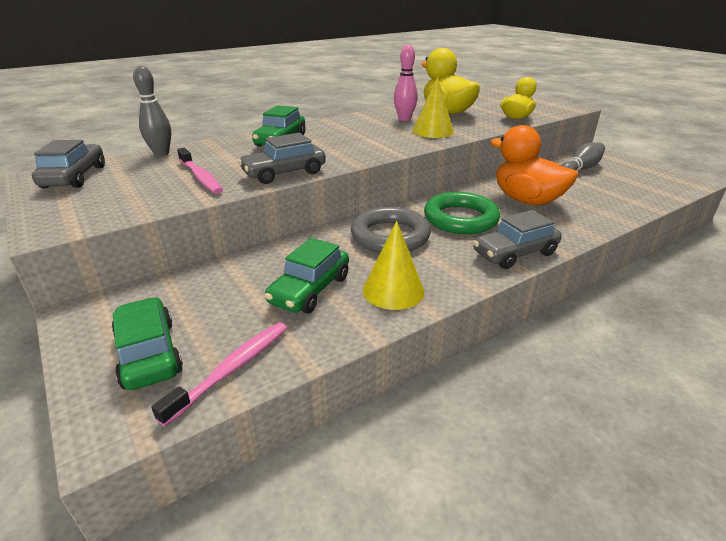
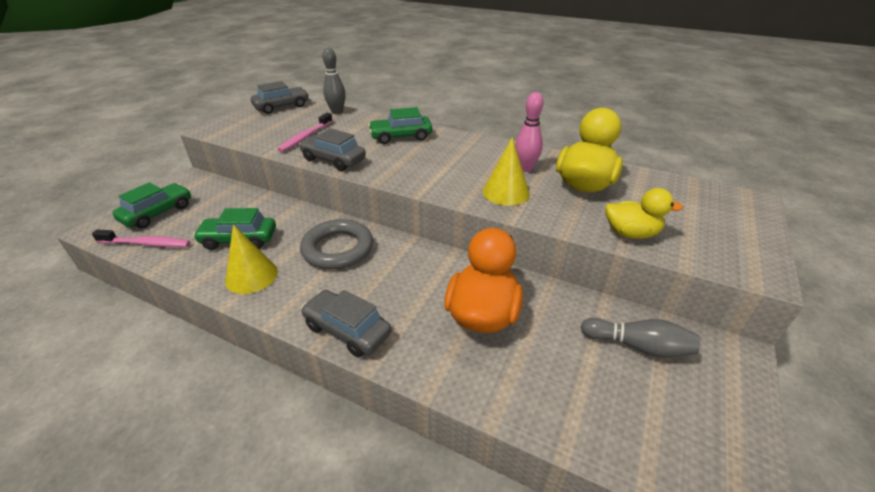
camera: 60 degrees right, 5 degrees up
(460, 218) = (399, 278): green ring -> none

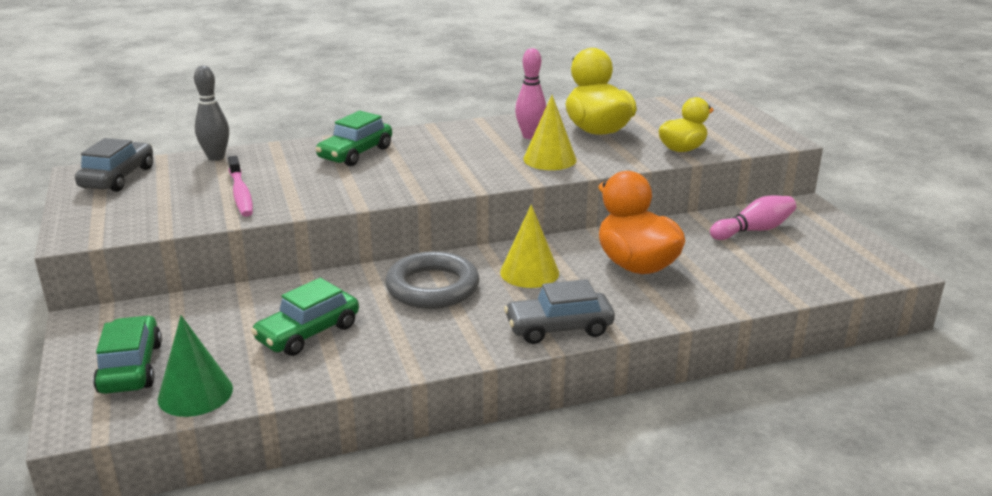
camera: 45 degrees left, 10 degrees down
(147, 244) = (195, 393): pink toothbrush -> green cone
(251, 276) = (392, 347): yellow cone -> yellow cone (529, 272)
(333, 160) = (330, 199): grey car -> none
(638, 346) = (753, 230): grey bowling pin -> pink bowling pin

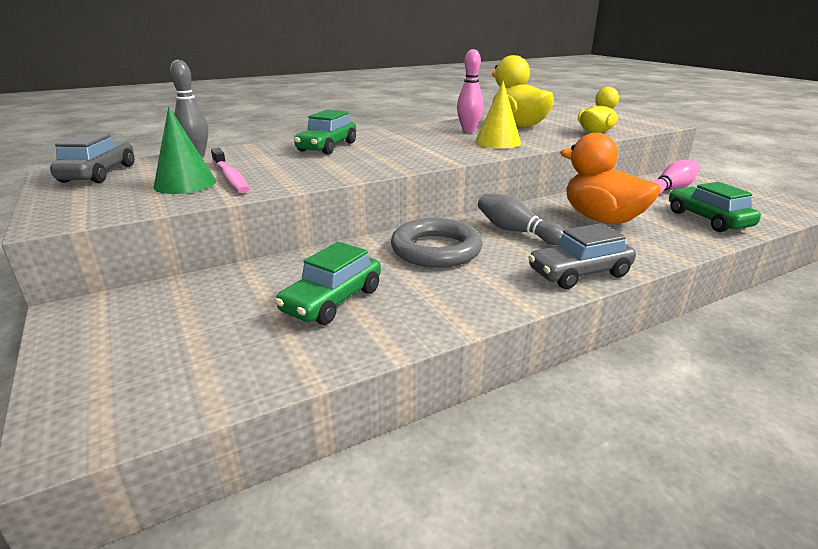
camera: 10 degrees left, 0 degrees up
(131, 367) = (135, 357): green car -> green car (708, 219)
(195, 393) = (223, 379): green cone -> green cone (185, 184)
(529, 272) = (516, 231): yellow cone -> grey bowling pin

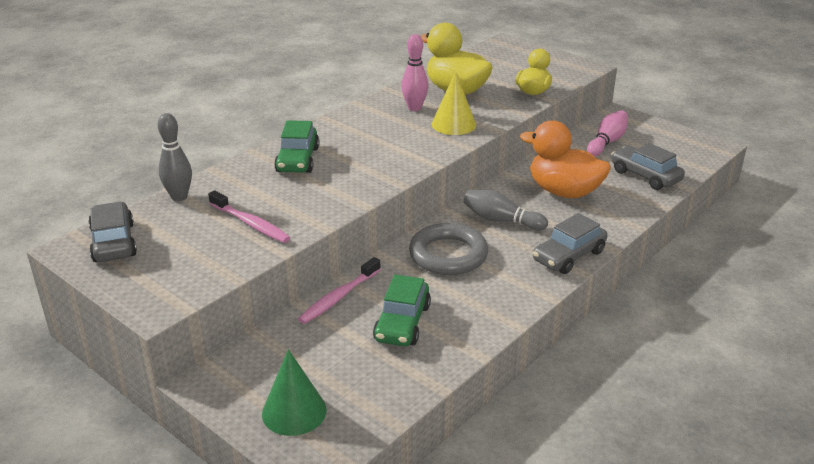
camera: 20 degrees left, 5 degrees up
(185, 184) = (218, 240): green cone -> green cone (294, 411)
(288, 265) = (338, 297): none -> pink toothbrush
(708, 219) = (645, 176): green car -> grey car

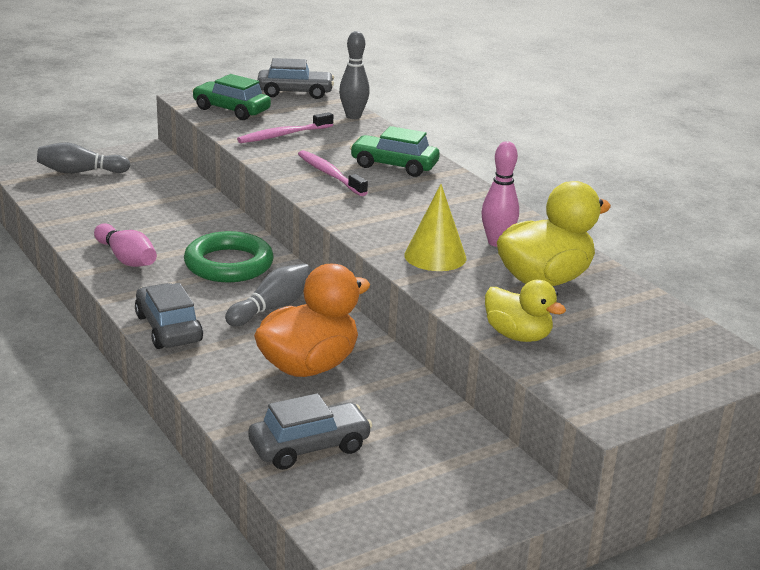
camera: 105 degrees right, 5 degrees down
(294, 411) = (80, 172): green cone -> grey bowling pin
(338, 297) = (204, 205): pink toothbrush -> pink toothbrush (330, 174)
(402, 323) = (142, 224): green car -> green car (231, 110)
(448, 255) = (228, 264): grey ring -> green ring
(607, 142) = (434, 448): pink bowling pin -> pink bowling pin (126, 258)

